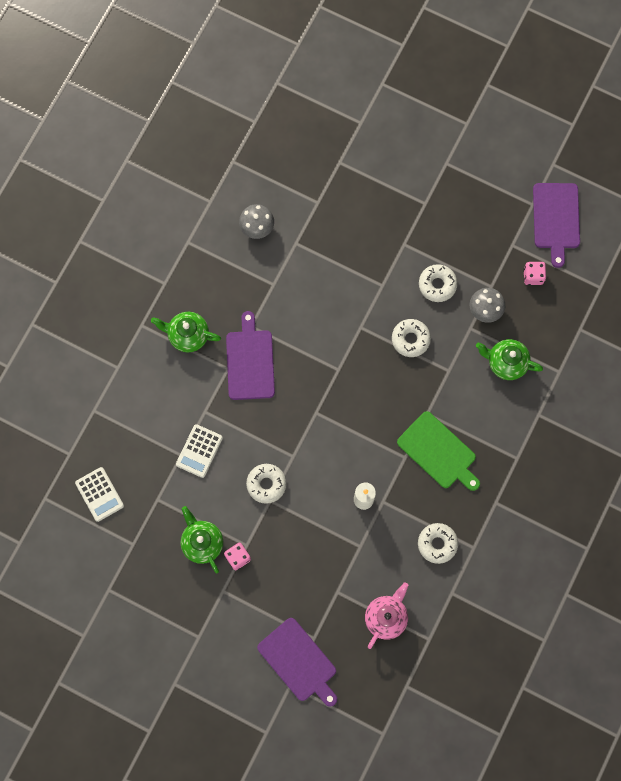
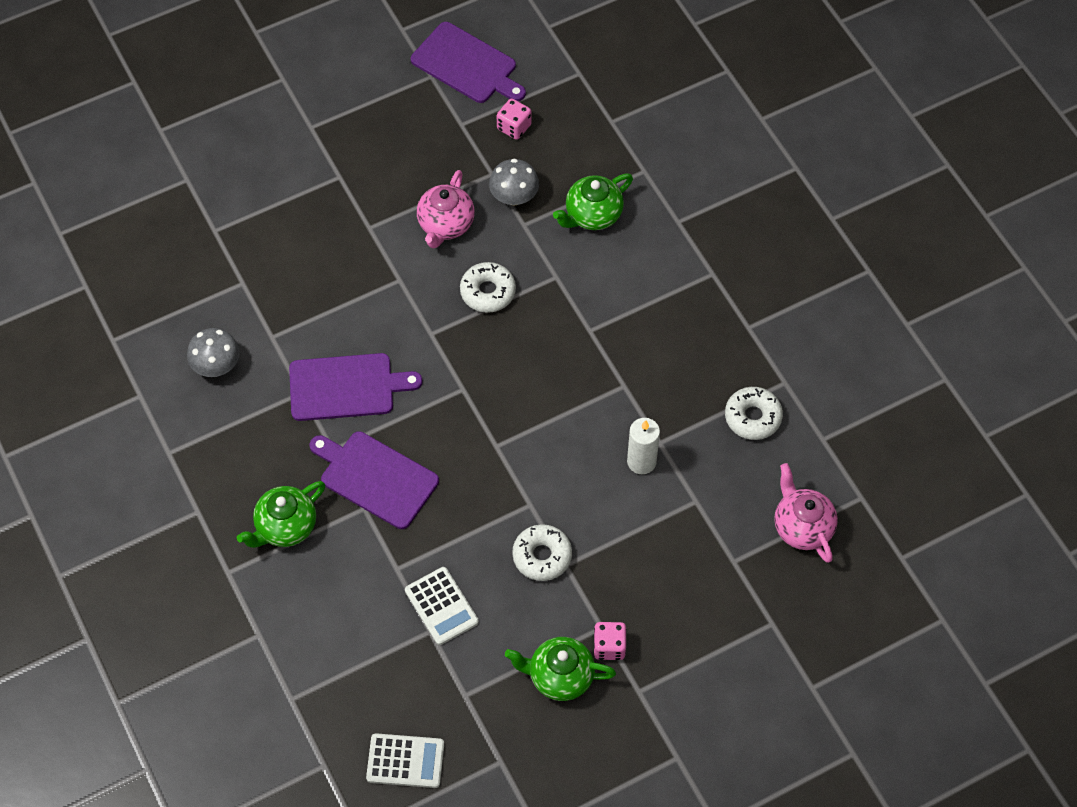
camera: 55 degrees left, 15 degrees down
(299, 662) = (790, 659): purple cutting board -> purple cutting board (346, 387)
(437, 285) = (445, 225): white donut -> pink teapot
(438, 452) = (644, 347): green cutting board -> none

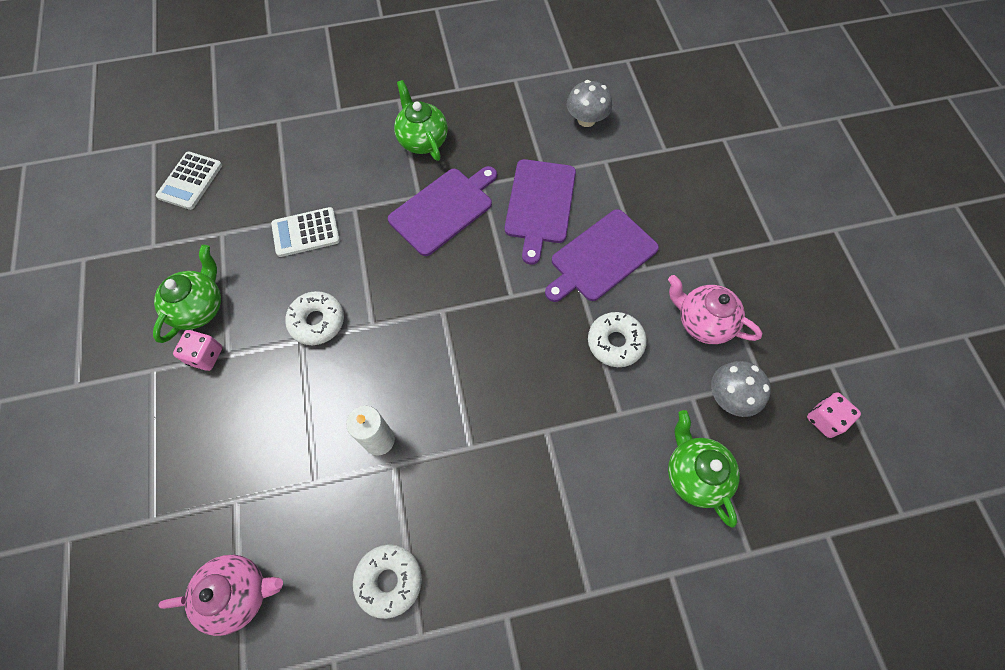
camera: 105 degrees right, 5 degrees up
(467, 65) = (914, 390): purple cutting board -> purple cutting board (601, 257)

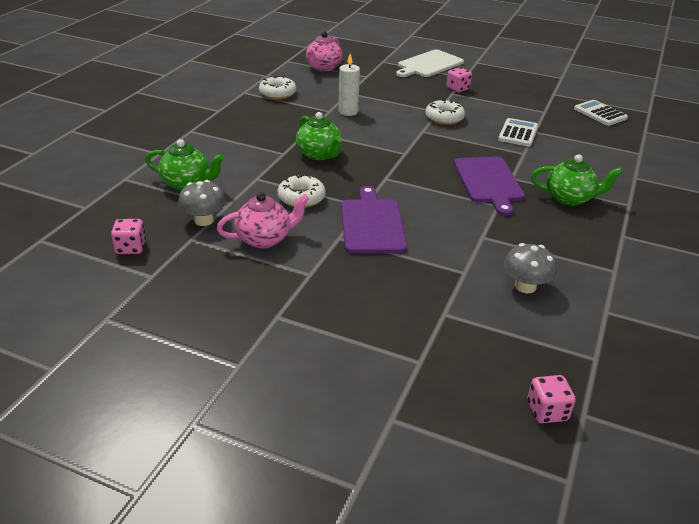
camera: 125 degrees right, 30 degrees down
(126, 443) = (429, 64): none -> white cutting board
(199, 307) = (492, 94): green teapot -> green teapot (319, 154)
(539, 205) = (451, 220): purple cutting board -> none
(697, 65) = (547, 411): none -> pink dice

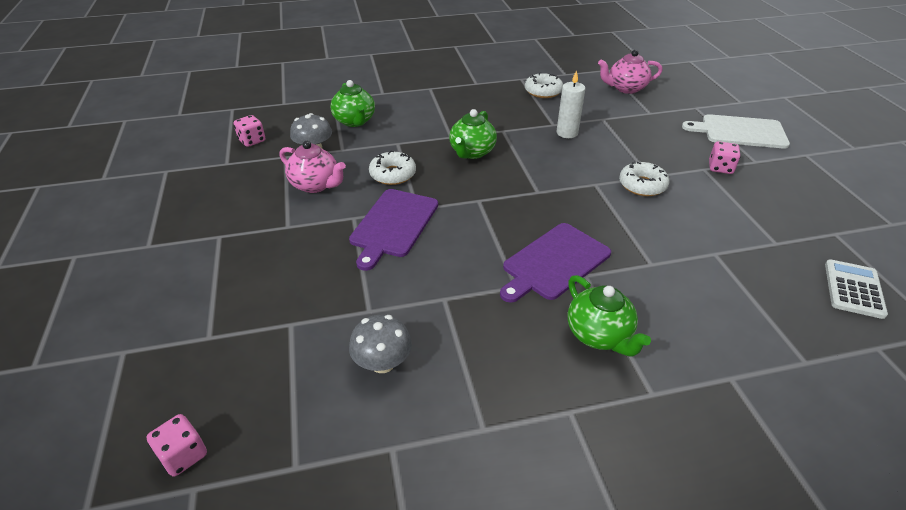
camera: 55 degrees right, 5 degrees up
(372, 224) = (393, 225): purple cutting board -> purple cutting board turned 150 degrees clockwise
(518, 133) = (690, 243): white calculator -> none

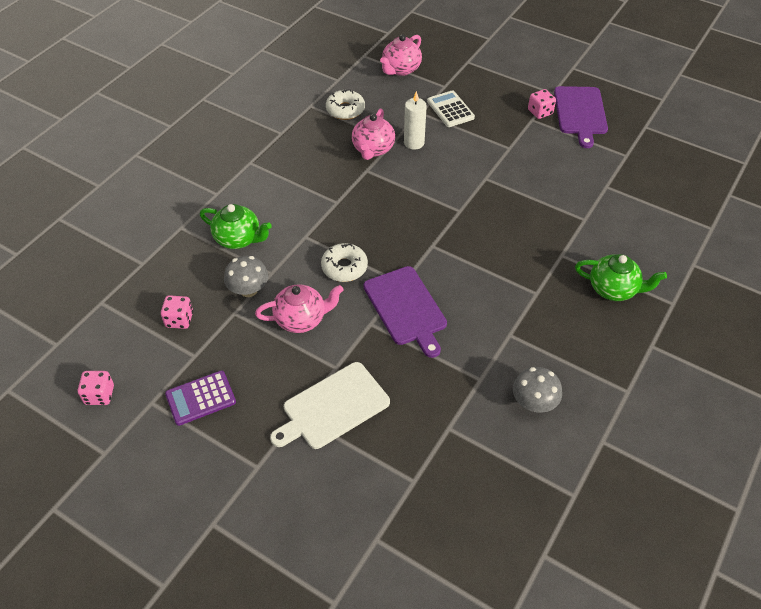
camera: 45 degrees left, 10 degrees up
(183, 455) = (512, 547): pink dice -> pink dice (99, 395)
(190, 186) = (200, 398): none -> purple calculator
(472, 152) = (372, 206): green teapot -> none
(527, 121) = (373, 149): none -> pink teapot
(554, 262) = (535, 259): purple cutting board -> purple cutting board (580, 113)
(642, 185) = (513, 159): white donut -> none
(740, 131) = (517, 69): white cutting board -> white cutting board (332, 407)
(853, 289) = (688, 162): white calculator -> white calculator (450, 109)

